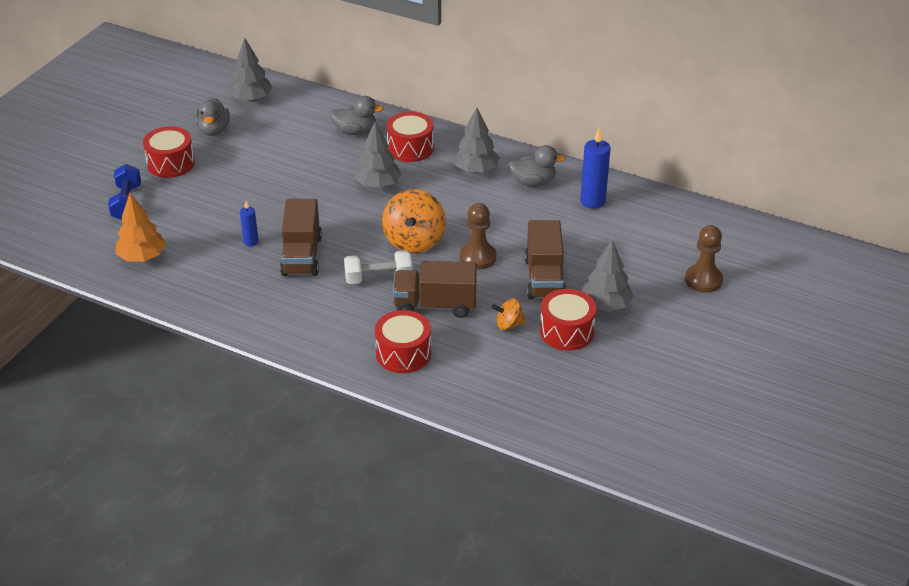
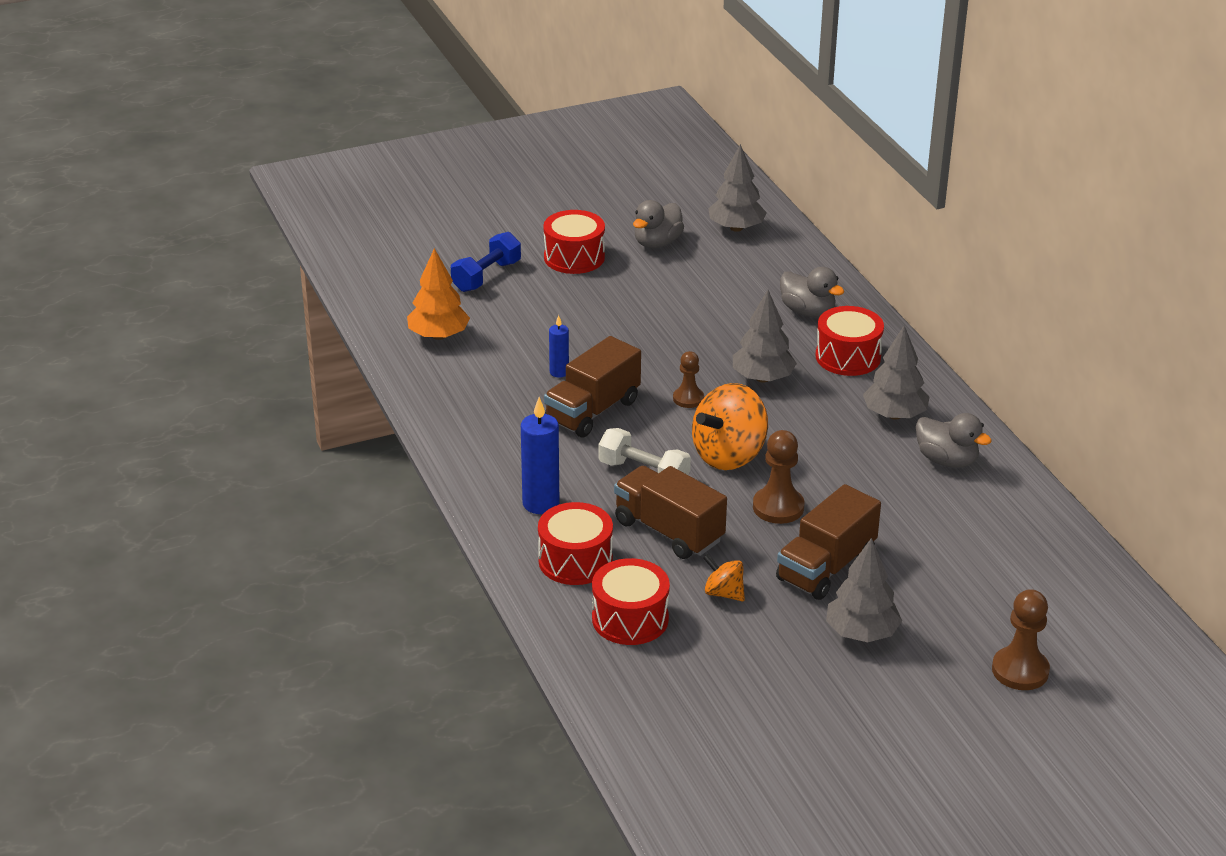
camera: 40 degrees right, 5 degrees down
(350, 219) = (688, 398): none -> brown pawn
(566, 331) = (779, 635): red drum -> red drum (630, 619)
(592, 201) = (993, 516): blue candle -> blue candle (541, 503)

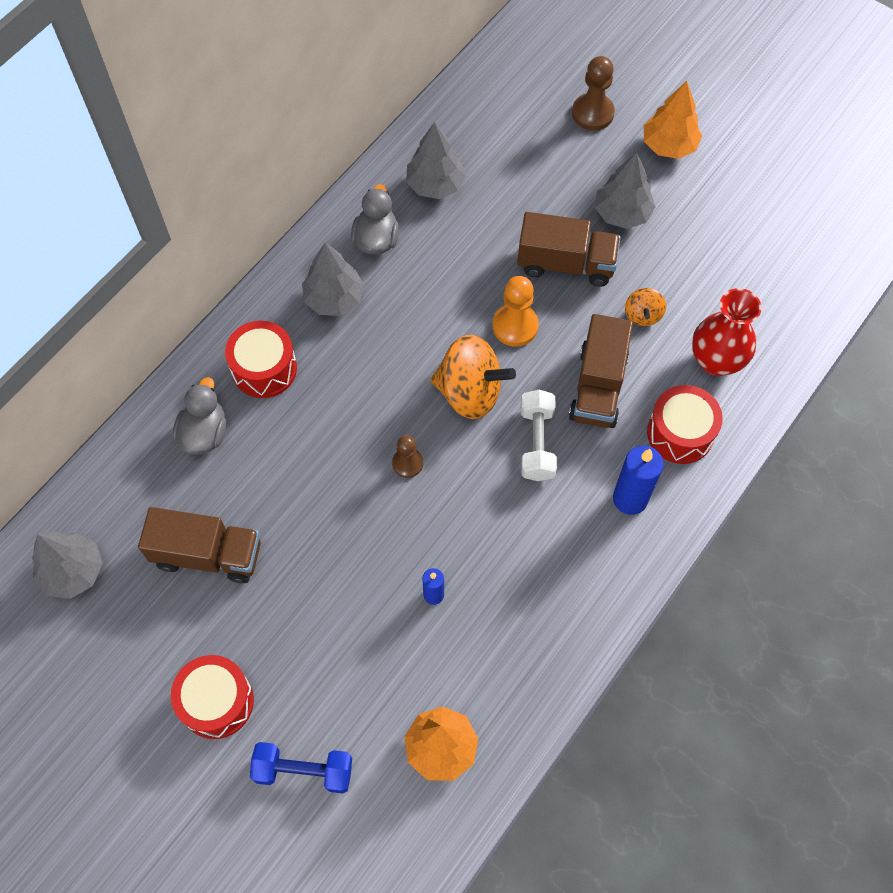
camera: 120 degrees left, 30 degrees up
(592, 411) = (476, 531): brown truck -> brown truck (207, 554)
(630, 619) = (716, 360): red drum -> red vase
(657, 243) = (144, 633): grey duck -> none
(762, 378) = (339, 419): grey tree -> grey tree (435, 184)
(778, 507) = (515, 326): brown pawn -> orange pawn
(932, 711) = (669, 145): none -> orange tree

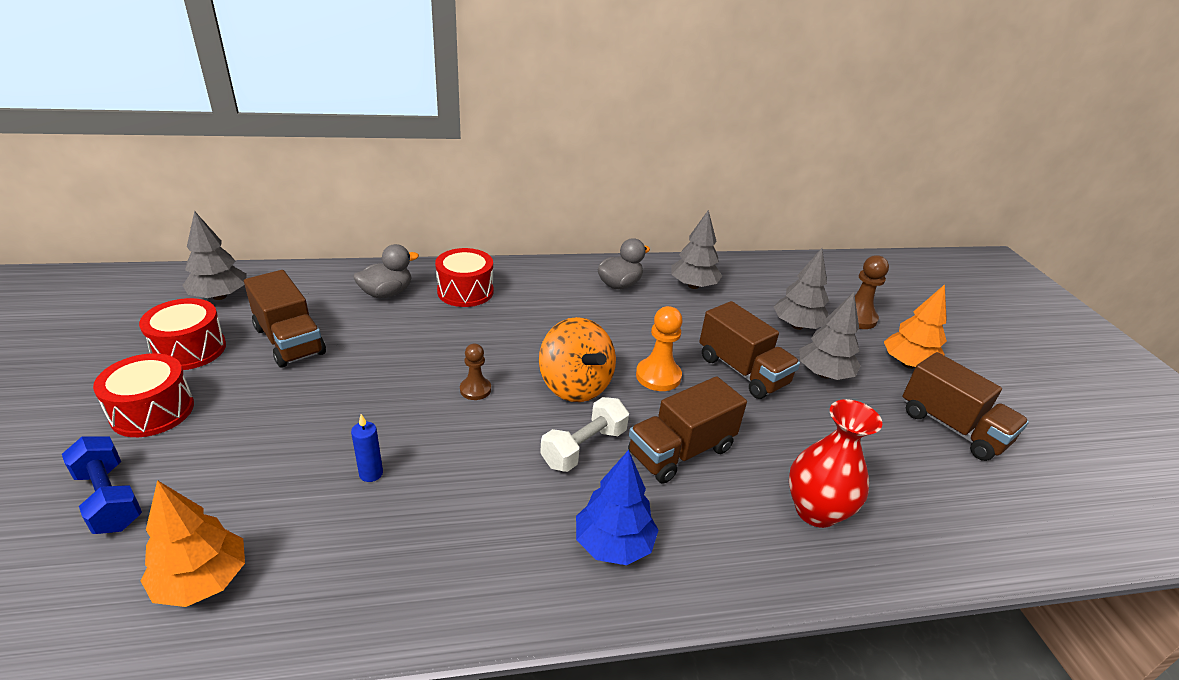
camera: 40 degrees right, 30 degrees down
(334, 298) = (554, 291): grey tree -> grey tree (797, 326)
(630, 499) = (614, 544): blue candle -> blue tree
(642, 315) = (775, 437): orange spinning top -> none
(680, 433) = (720, 535): red drum -> red drum (189, 349)
(741, 197) = (952, 427): none -> brown truck

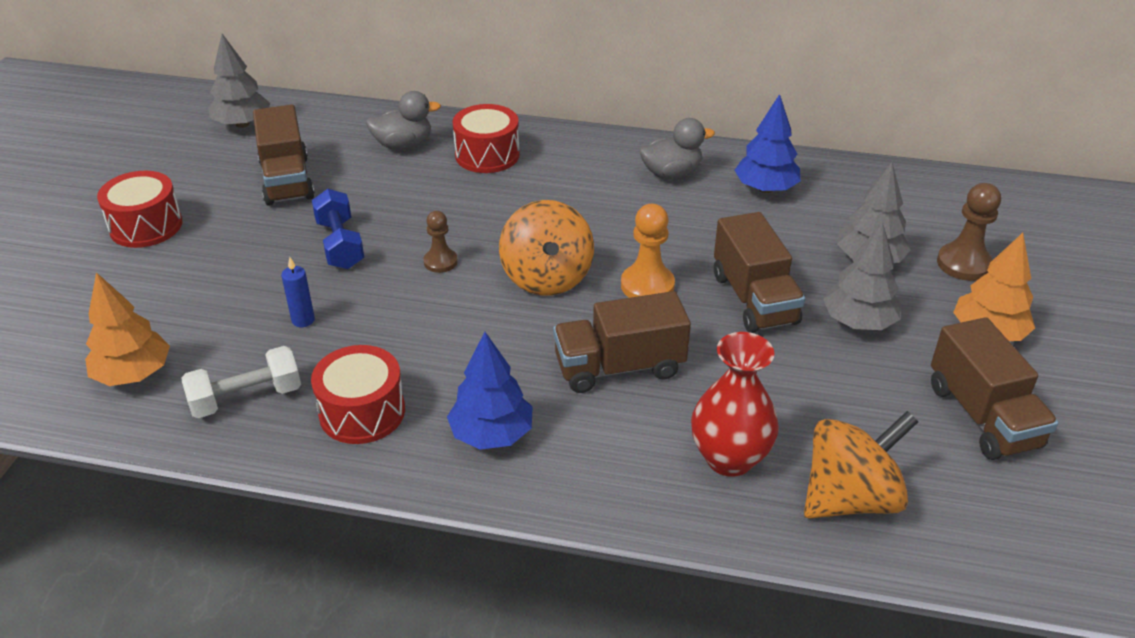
camera: 25 degrees right, 5 degrees up
(109, 498) = (89, 293): blue dumbbell -> blue dumbbell (340, 244)
(189, 349) = (196, 174): red drum -> red drum (362, 412)
(584, 447) = (518, 341): white dumbbell -> white dumbbell (246, 398)
(693, 285) = (765, 189): grey tree -> blue tree
(921, 520) = (850, 498): none -> orange spinning top

